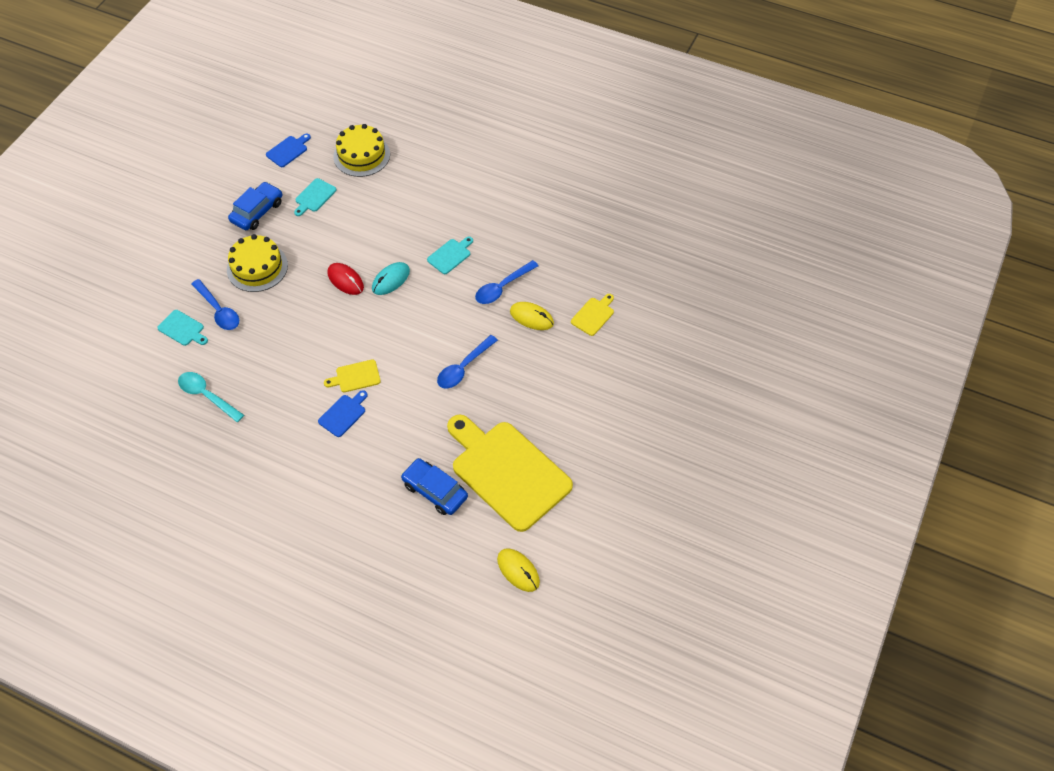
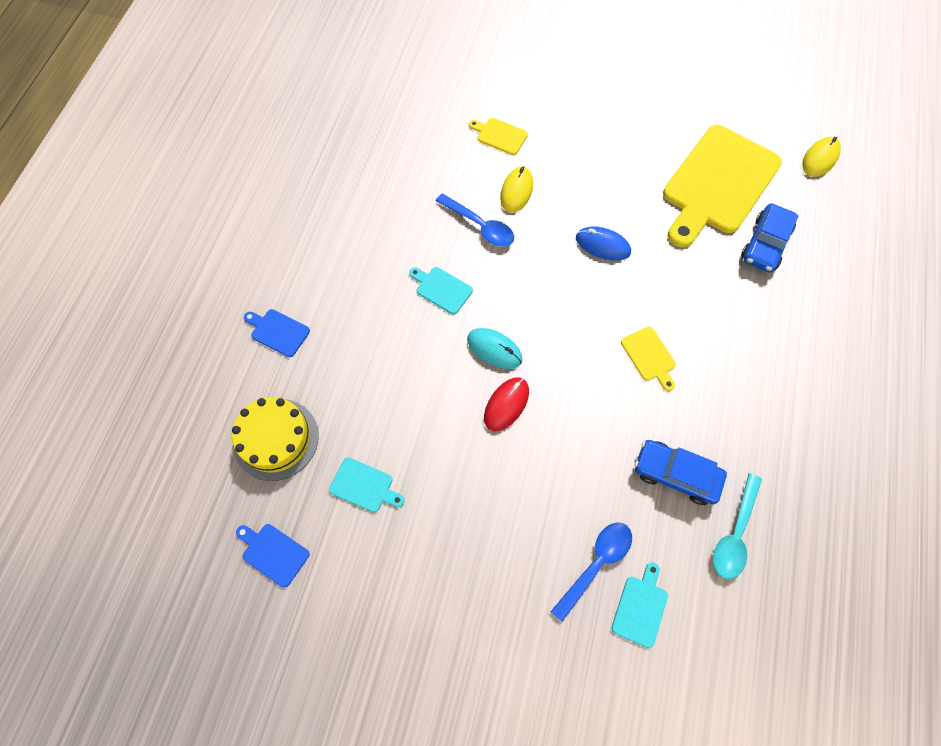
camera: 100 degrees left, 10 degrees up
(257, 211) = (404, 564): blue car -> blue car (676, 474)
(257, 267) = (508, 531): yellow cake -> none
(343, 414) = (704, 357): blue cutting board -> blue cutting board (278, 332)
(463, 367) = (602, 245): blue spoon -> blue mouse

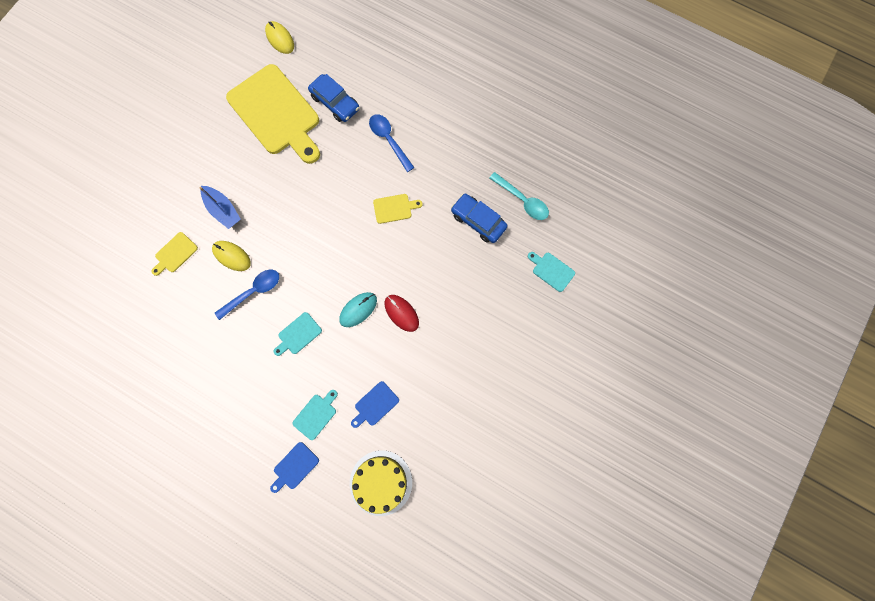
camera: 75 degrees left, 10 degrees up
(273, 553) = (462, 497): blue cutting board -> blue cutting board (375, 405)
(364, 486) = (432, 425): turquoise cutting board -> turquoise cutting board (316, 415)
(570, 166) = (223, 210): none -> blue boat
(596, 564) = (520, 288): blue spoon -> blue spoon (389, 140)
(602, 245) = (300, 209): blue mouse -> none
(676, 474) = (478, 221): blue car -> blue car turned 90 degrees clockwise

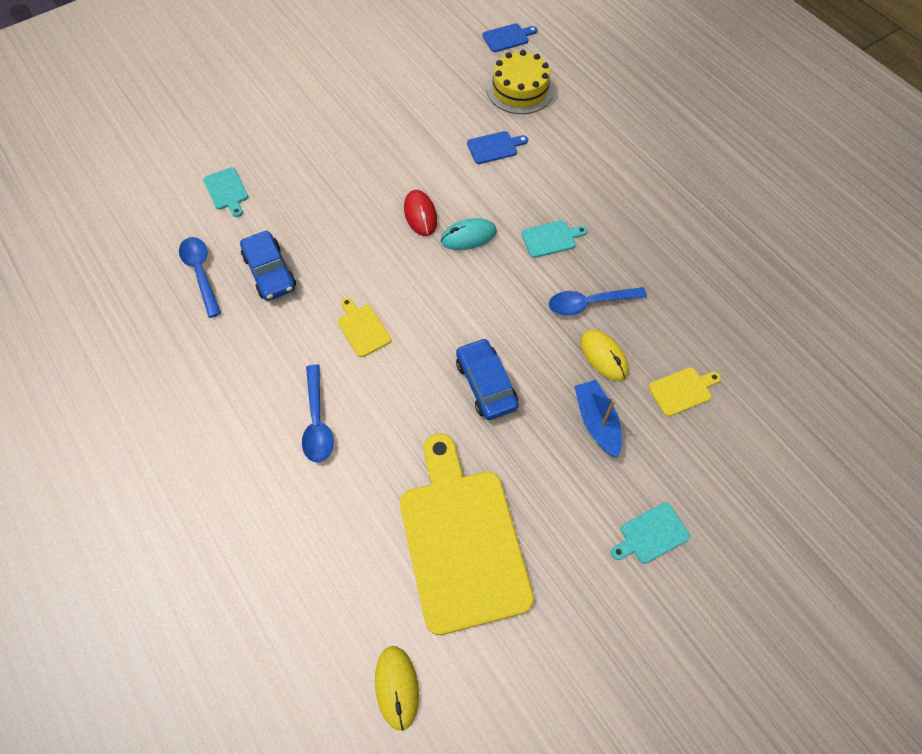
camera: 155 degrees left, 15 degrees down
(294, 467) = (602, 129): blue cutting board -> blue cutting board (507, 37)
(316, 415) = (562, 161): turquoise cutting board -> turquoise cutting board (651, 534)
(335, 102) = (363, 517): blue car -> blue car (486, 384)
(394, 208) = (362, 328): yellow cutting board -> yellow cutting board turned 45 degrees clockwise
(522, 200) = (201, 273): turquoise spoon -> blue spoon

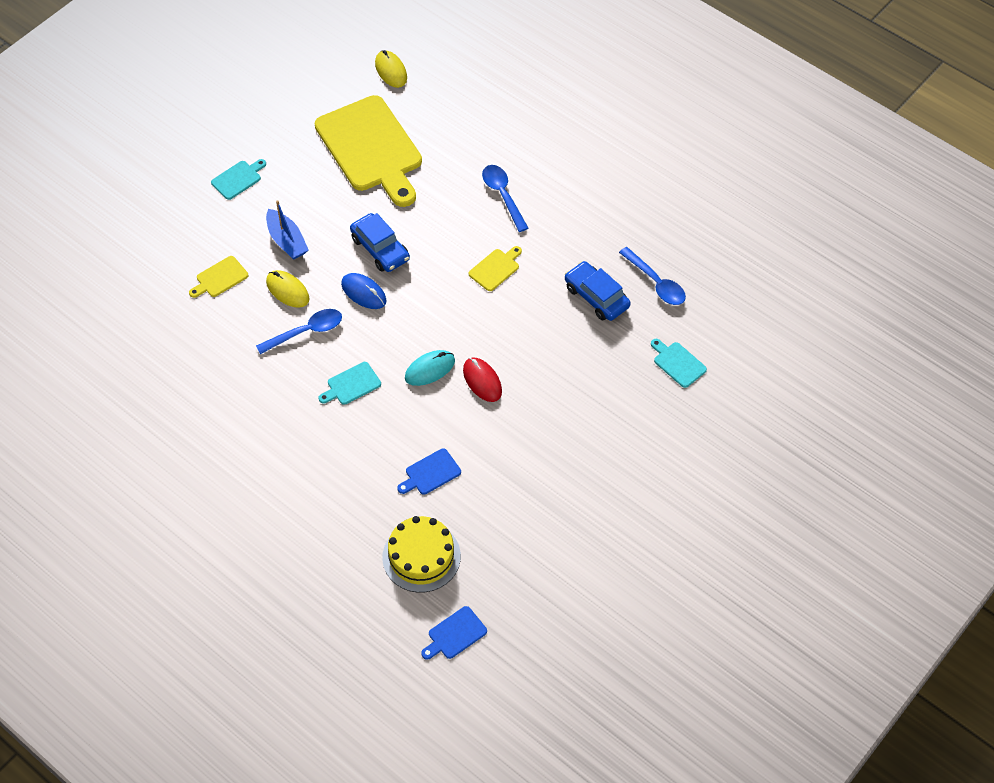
camera: 165 degrees right, 5 degrees down
(362, 328) = (495, 268): yellow cutting board -> yellow cutting board turned 90 degrees counterclockwise
(517, 334) = (363, 292): none -> blue mouse

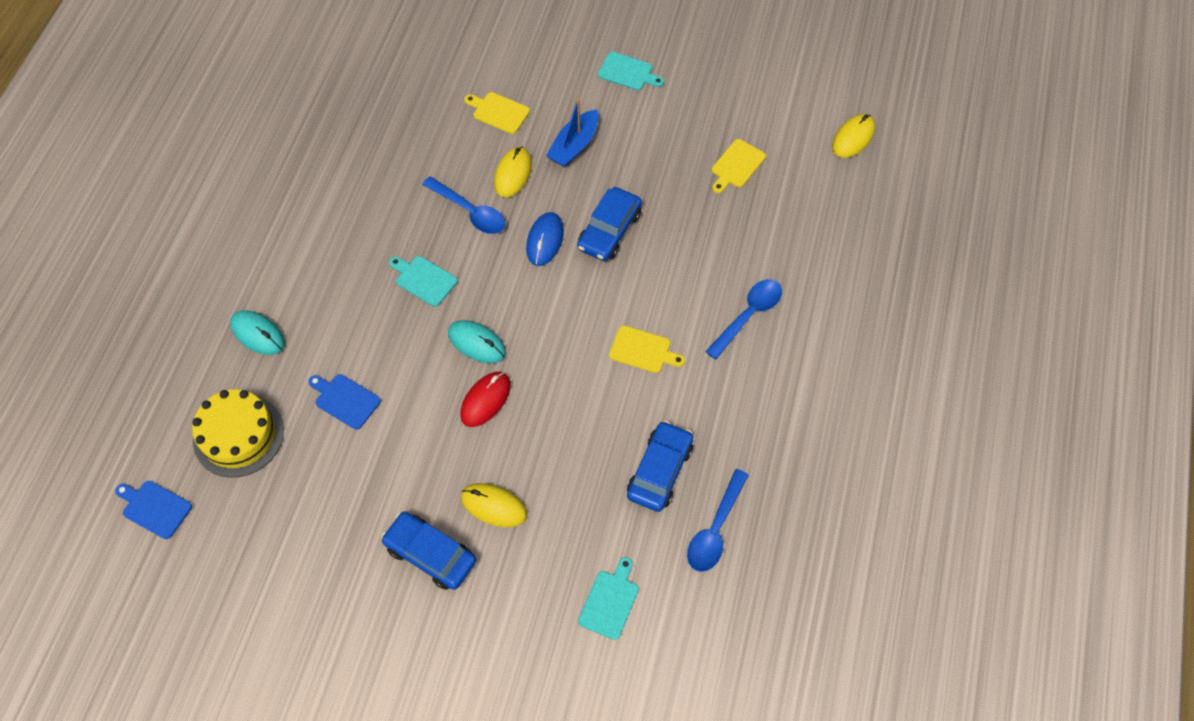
camera: 65 degrees right, 5 degrees up
(334, 516) = (258, 334): none -> turquoise mouse
(371, 148) = (736, 165): yellow cutting board -> yellow cutting board, size x0.41
(571, 406) = (494, 506): none -> yellow mouse
(589, 459) = (430, 554): none -> blue car

